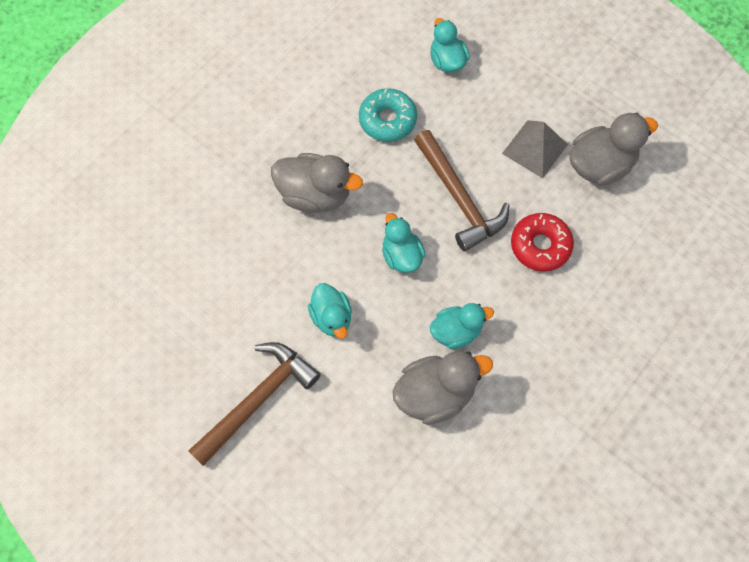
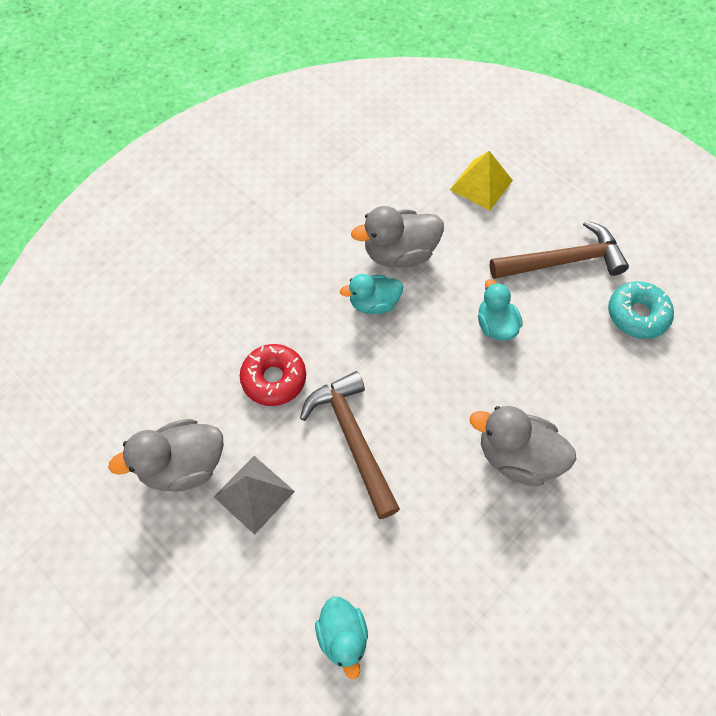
camera: 175 degrees left, 5 degrees down
(257, 400) = (562, 261): brown hammer -> brown hammer turned 150 degrees counterclockwise
(346, 500) = (481, 185): none -> yellow pyramid
(387, 120) = (429, 550): turquoise donut -> turquoise donut (637, 315)
(401, 255) = (422, 380): turquoise duck -> none

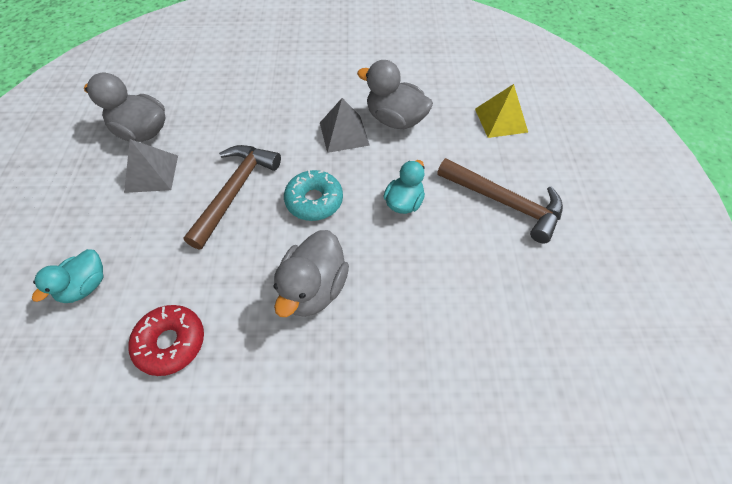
camera: 45 degrees right, 5 degrees down
(274, 379) = (239, 128): red donut -> red donut (171, 343)
(374, 303) = (344, 133): turquoise duck -> grey pyramid
(517, 457) = (313, 288): grey duck -> grey duck turned 135 degrees counterclockwise
(637, 315) = (521, 279): turquoise donut -> turquoise donut (314, 201)

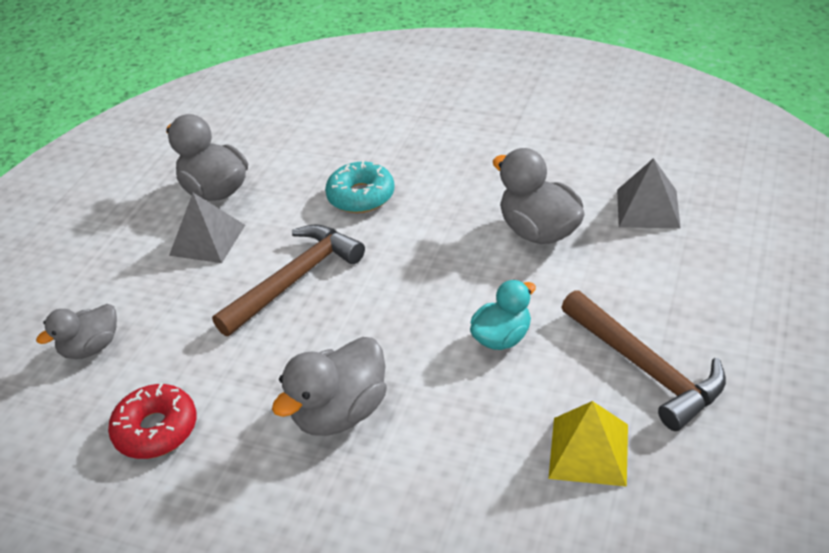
camera: 25 degrees right, 15 degrees down
(85, 286) = (91, 347): turquoise duck -> grey duck
(314, 201) = (386, 311): turquoise donut -> turquoise donut (361, 196)
(344, 133) = (461, 236): grey pyramid -> grey pyramid (647, 208)
(501, 120) = (695, 258): yellow pyramid -> yellow pyramid (589, 451)

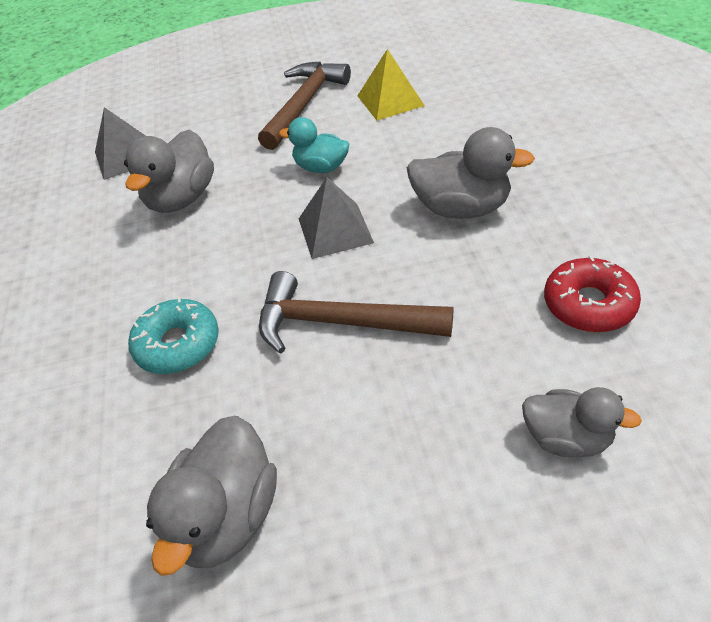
camera: 120 degrees left, 5 degrees up
(207, 240) = (328, 450): grey pyramid -> grey pyramid (335, 230)

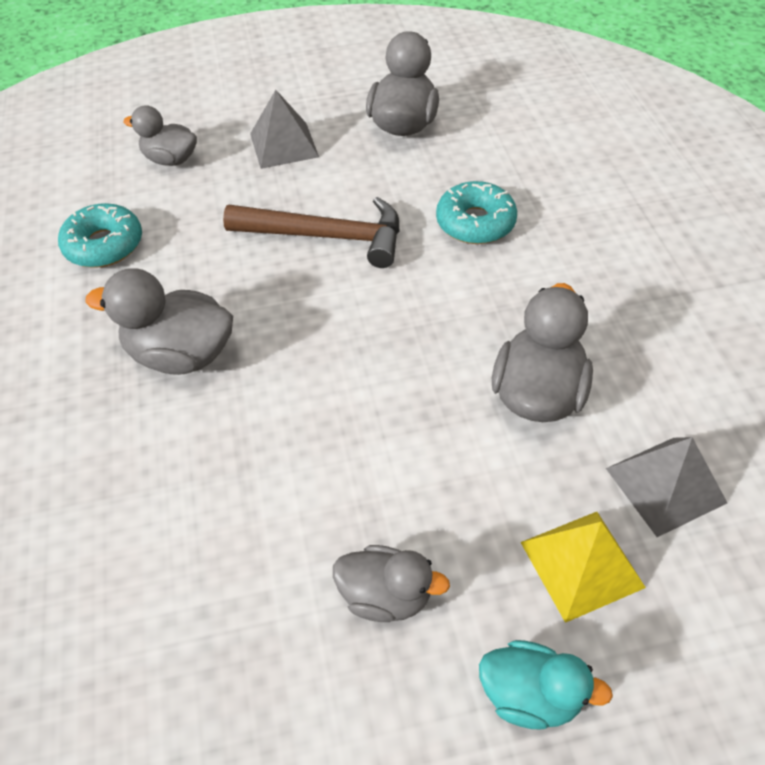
camera: 175 degrees right, 5 degrees up
(304, 105) = (386, 595): brown hammer -> grey duck
(321, 167) = (350, 435): turquoise duck -> turquoise duck (530, 694)
(335, 230) = (331, 333): grey pyramid -> grey pyramid (284, 145)
(390, 100) = (231, 589): yellow pyramid -> yellow pyramid (582, 564)
(589, 304) = (104, 245): red donut -> turquoise donut

